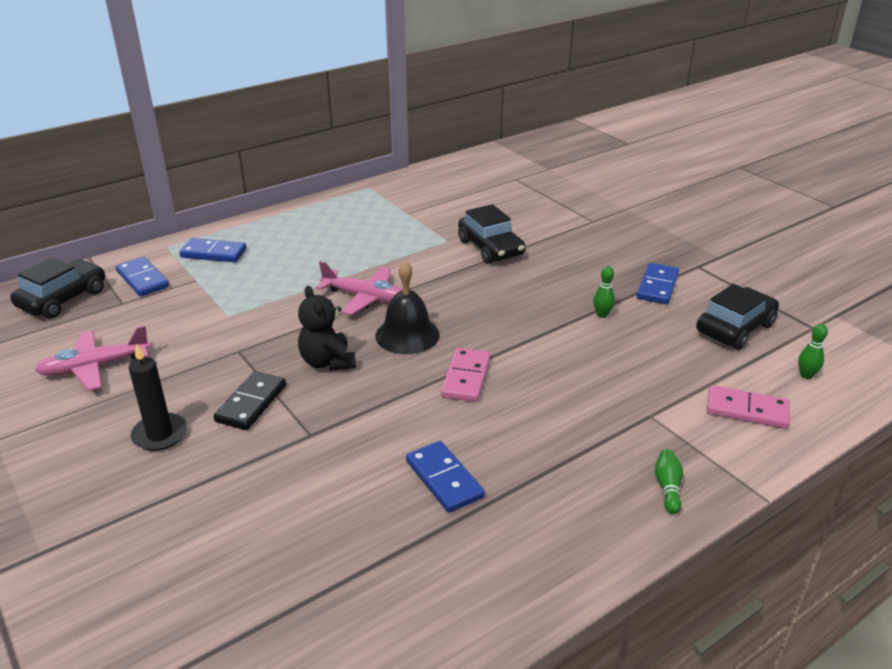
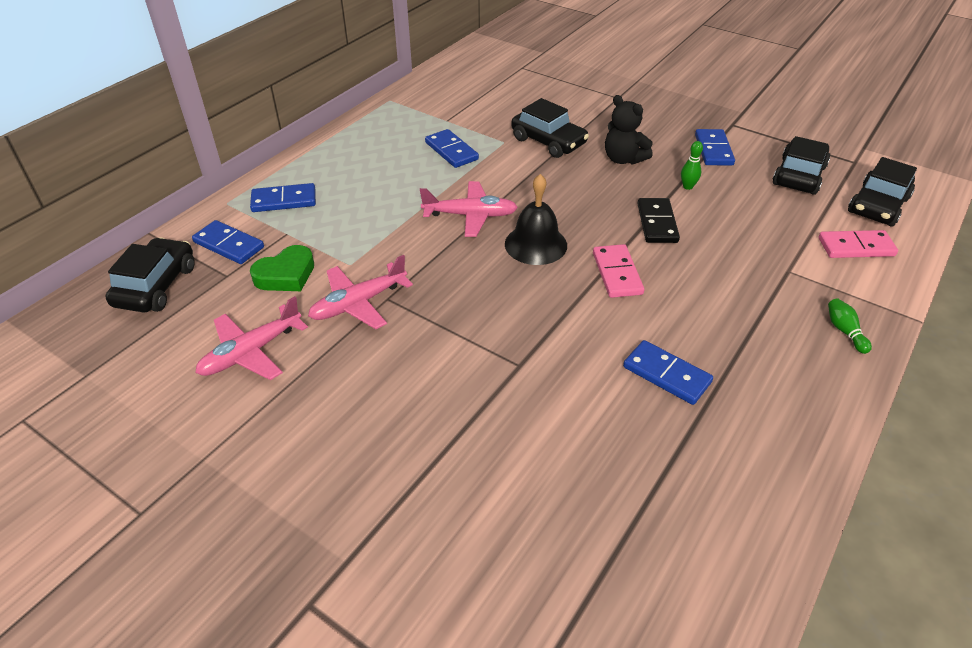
camera: 20 degrees left, 10 degrees up
(160, 434) = (374, 405): black candle -> none
(169, 313) = (286, 275): none -> green heart
(210, 349) = (358, 303): none -> pink plane
(251, 403) = (440, 349): black domino -> black domino (657, 223)
(328, 362) = (482, 289): black teddy bear -> black teddy bear (623, 159)
(391, 240) = (451, 151): none -> blue domino
(806, 375) = (877, 205): green bowling pin -> black car

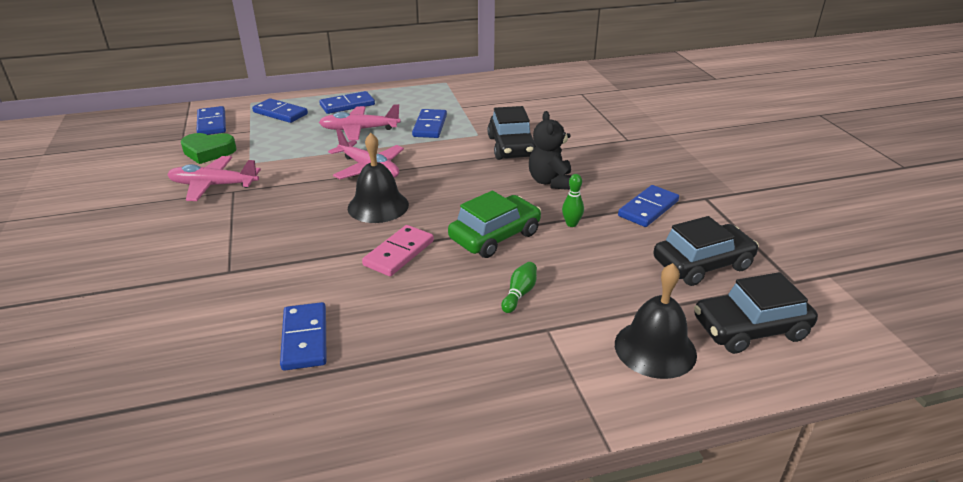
camera: 40 degrees right, 10 degrees down
(156, 286) = (144, 128): black car -> none
(251, 352) = (120, 182): pink plane -> pink plane (359, 130)
(337, 162) = (347, 105): none -> blue domino
(657, 223) = (495, 236): black domino -> green car
(844, 331) = (510, 405): green bowling pin -> green bowling pin (519, 294)
(856, 247) = (655, 348): pink domino -> black bell

